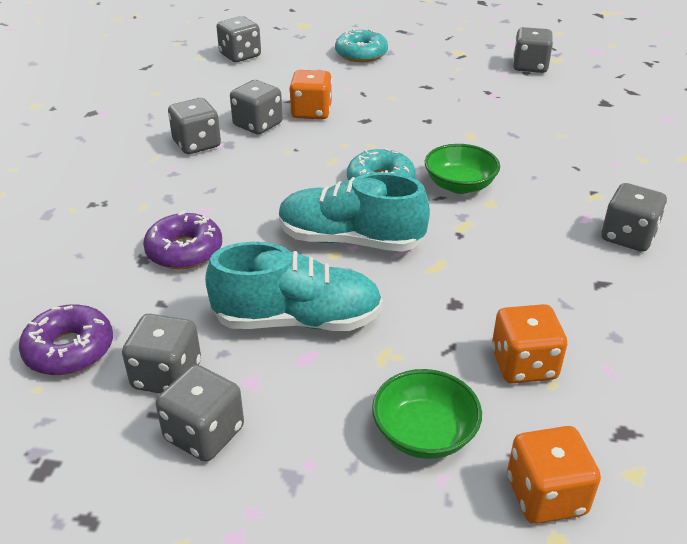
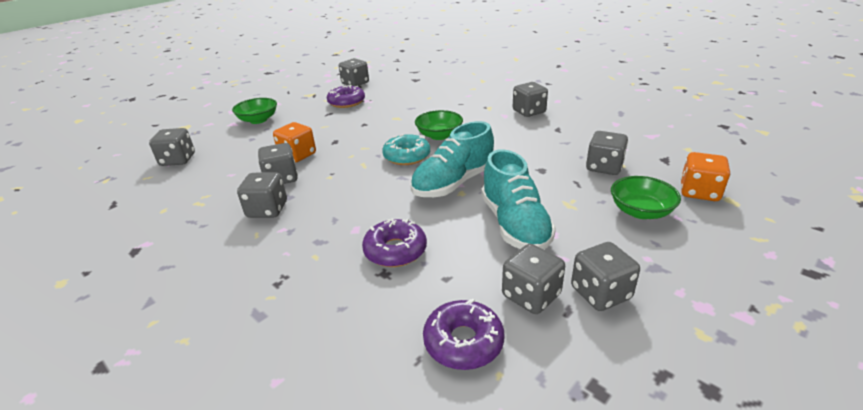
camera: 55 degrees left, 5 degrees down
(297, 320) = (514, 224): turquoise shoe -> turquoise shoe turned 135 degrees clockwise
(361, 54) = (258, 120): turquoise donut -> green bowl
(469, 84) = (346, 102): none -> purple donut
(523, 365) = (604, 167): orange dice -> grey dice

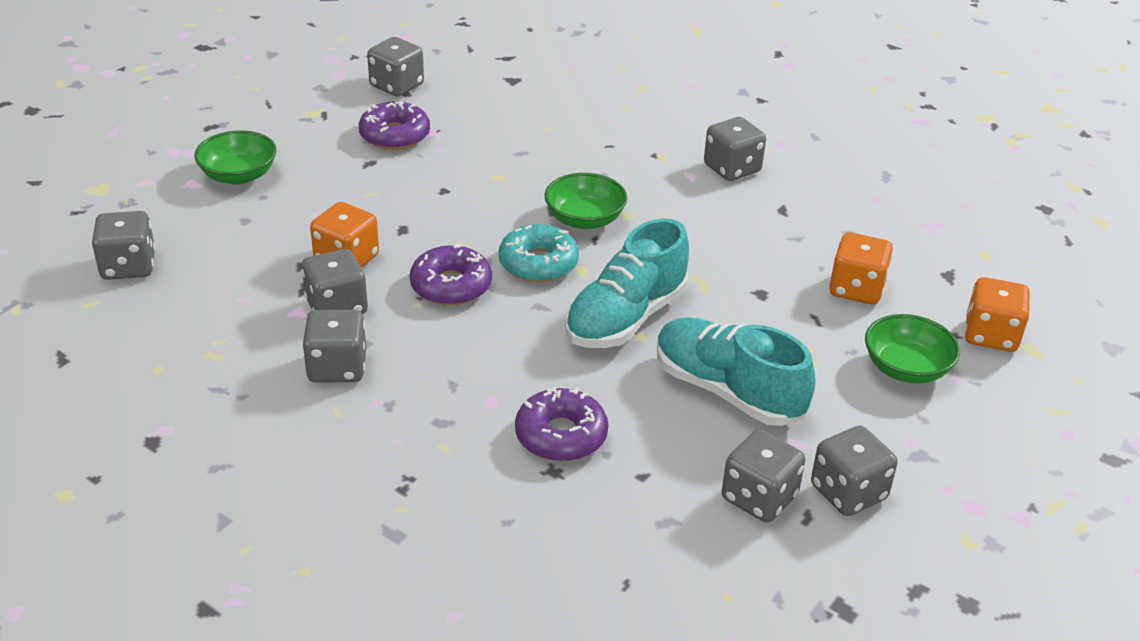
camera: 10 degrees left, 5 degrees up
(463, 342) = (679, 560): purple donut -> purple donut (451, 286)
(514, 224) = (727, 391): turquoise shoe -> turquoise shoe turned 150 degrees clockwise
(604, 167) = (856, 289): grey dice -> orange dice

